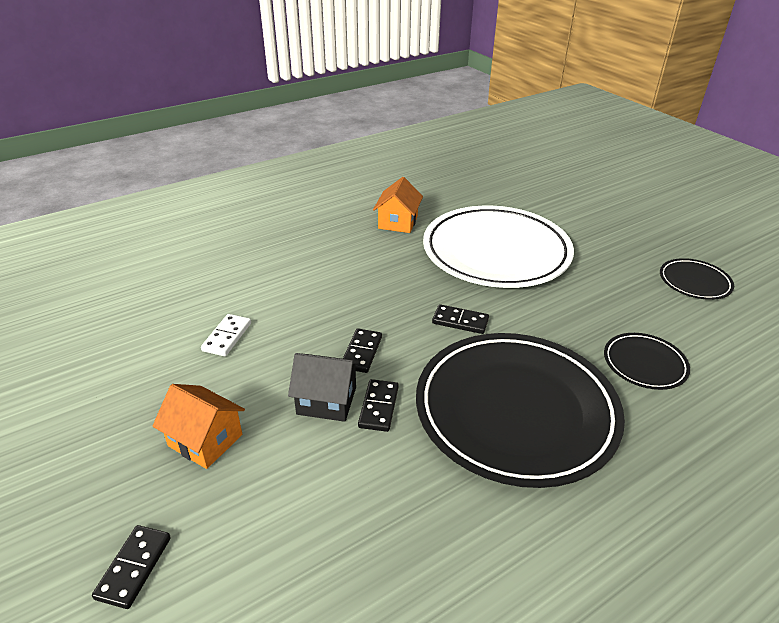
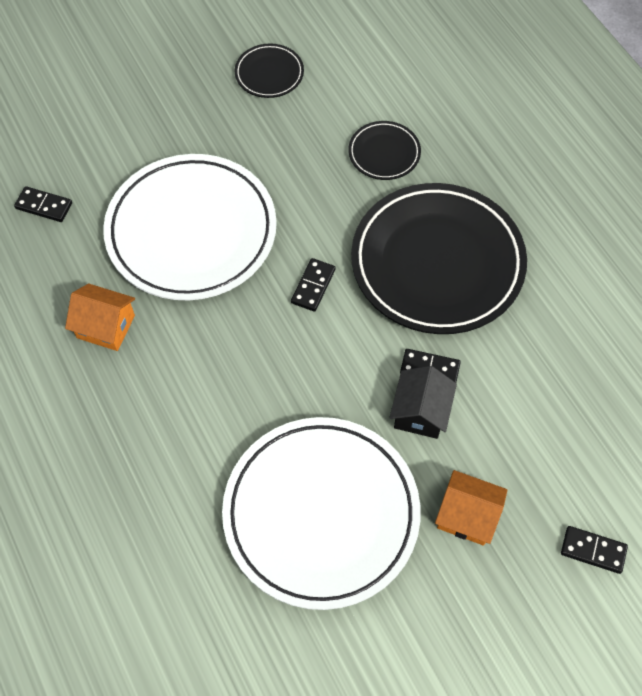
camera: 85 degrees left, 25 degrees up
(205, 440) = (467, 515): orange house -> orange house turned 75 degrees clockwise
(227, 337) = (321, 514): white domino -> white plate
(362, 352) = (355, 379): black domino -> black domino (44, 206)

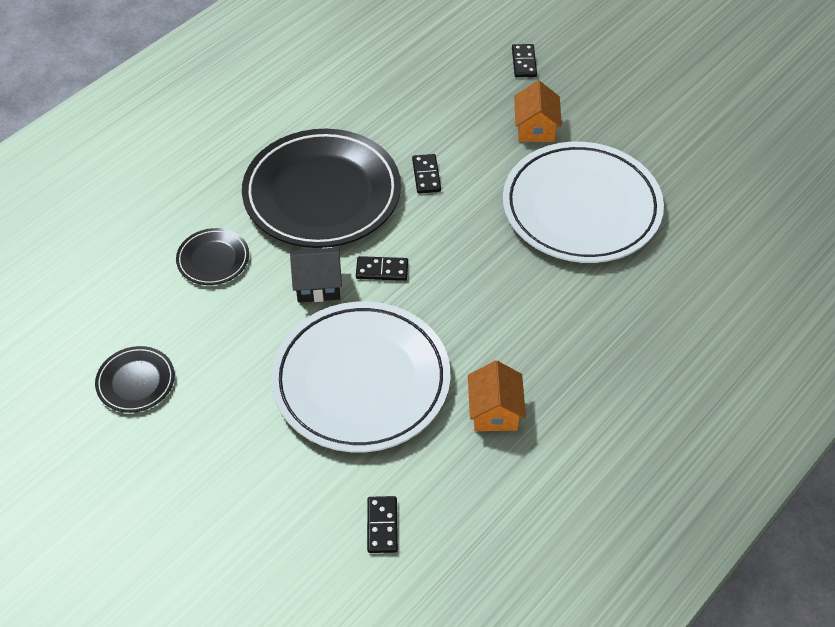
camera: 110 degrees left, 10 degrees down
(420, 412) = (467, 172): black house -> black house (318, 285)

